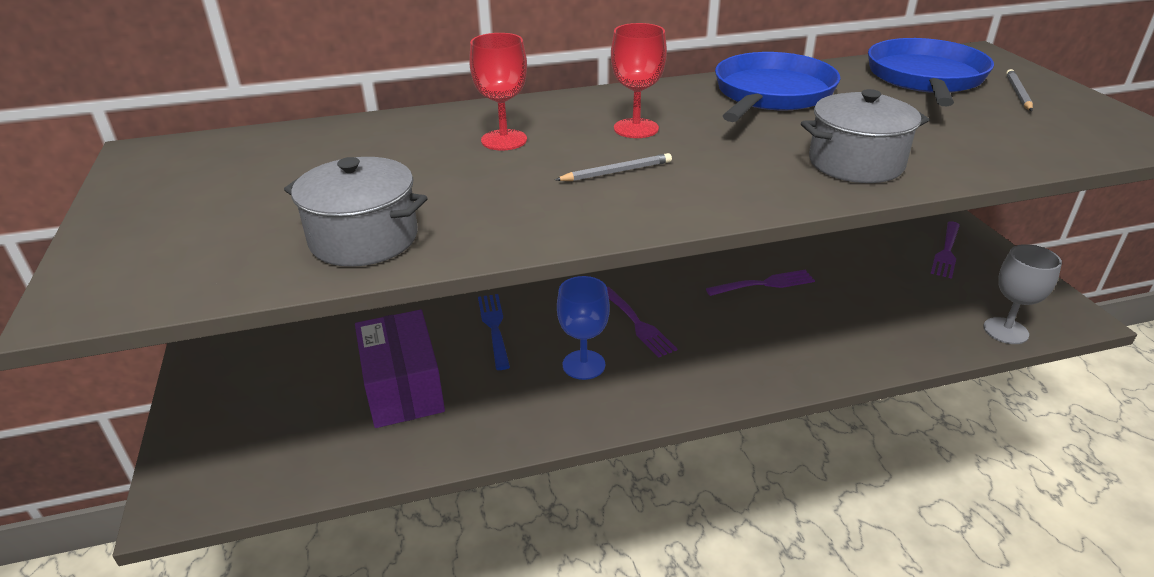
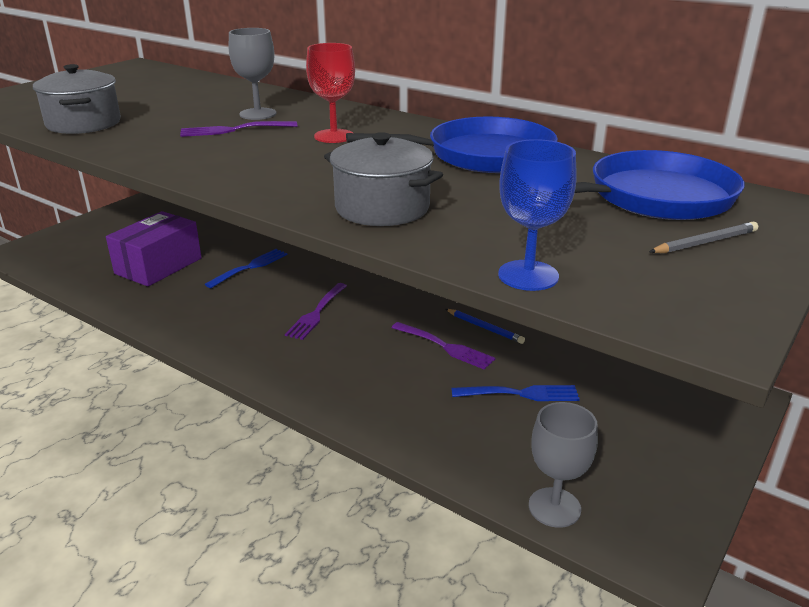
camera: 50 degrees right, 5 degrees down
(504, 140) = (258, 114): red goblet -> grey goblet
(583, 365) = (244, 311): blue goblet -> blue goblet (528, 275)
(616, 172) = (250, 148): grey pencil -> none
(755, 254) = (485, 328): none -> blue pencil
(861, 282) = (520, 394): none -> blue fork
(946, 251) = (659, 429): purple fork -> purple fork (234, 130)

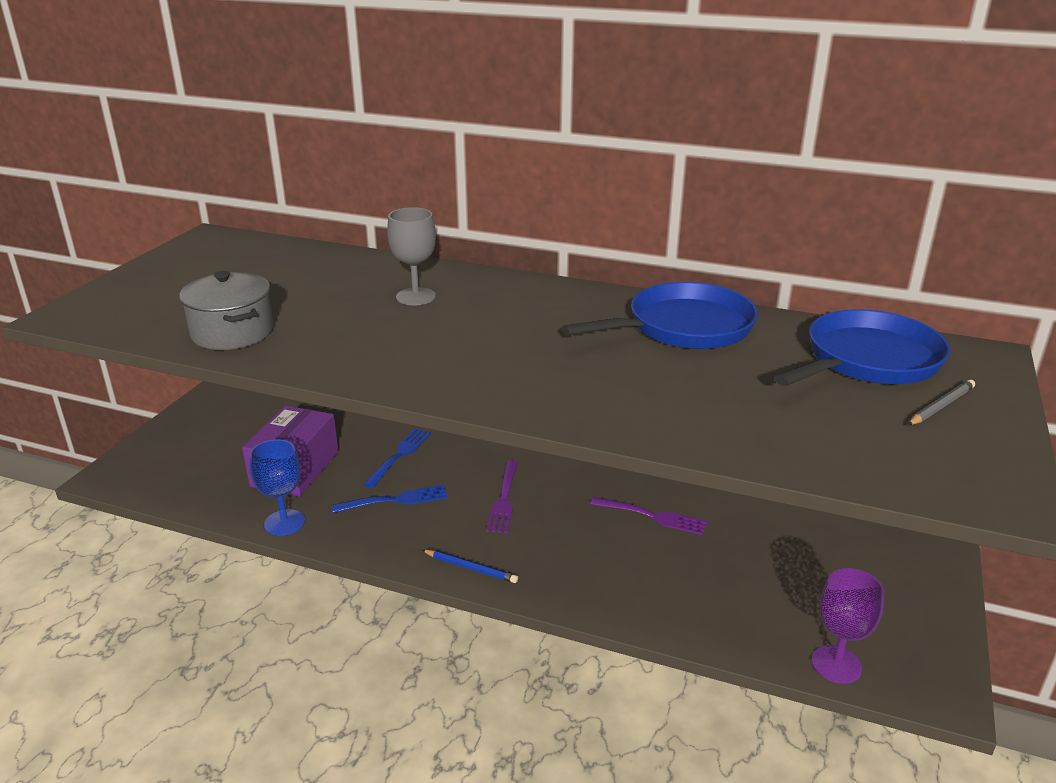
camera: 15 degrees left, 0 degrees up
(234, 130) = (409, 322): purple fork -> none
(334, 136) = (520, 319): red goblet -> none
(382, 208) = (640, 407): grey pot -> none
(485, 328) = (679, 489): blue pencil -> blue pencil (471, 568)
(520, 394) = (749, 555): blue fork -> blue fork (395, 500)
(528, 275) = (824, 466): blue goblet -> blue goblet (284, 522)
(554, 507) = (836, 664): grey goblet -> purple goblet

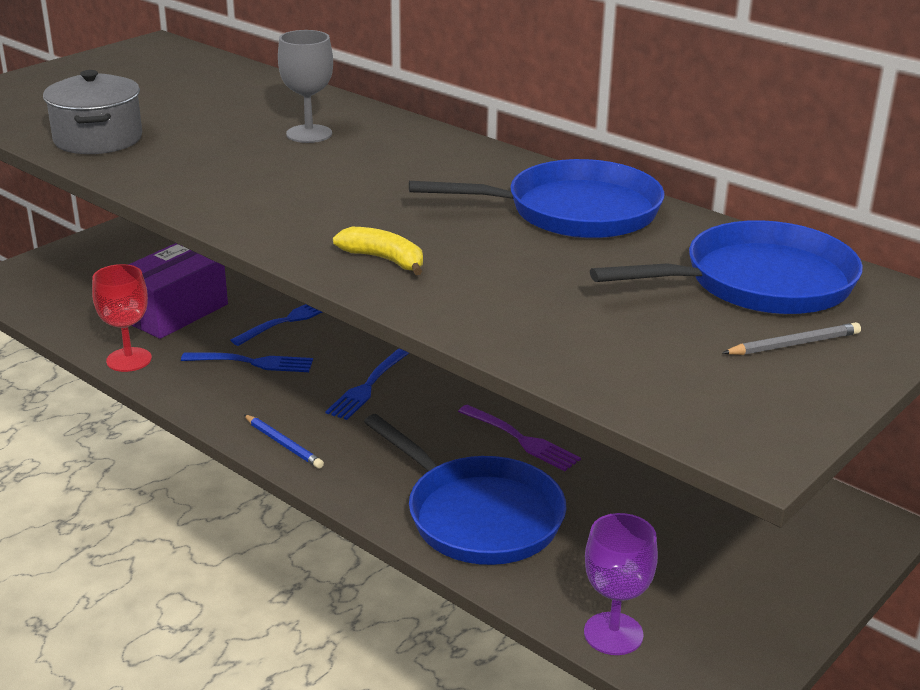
camera: 20 degrees right, 0 degrees up
(284, 522) = (129, 360): blue goblet -> red goblet
(503, 499) = (367, 386): purple fork -> blue fork
(581, 398) = (384, 259): none -> yellow banana
(667, 591) = (478, 516): none -> blue pan

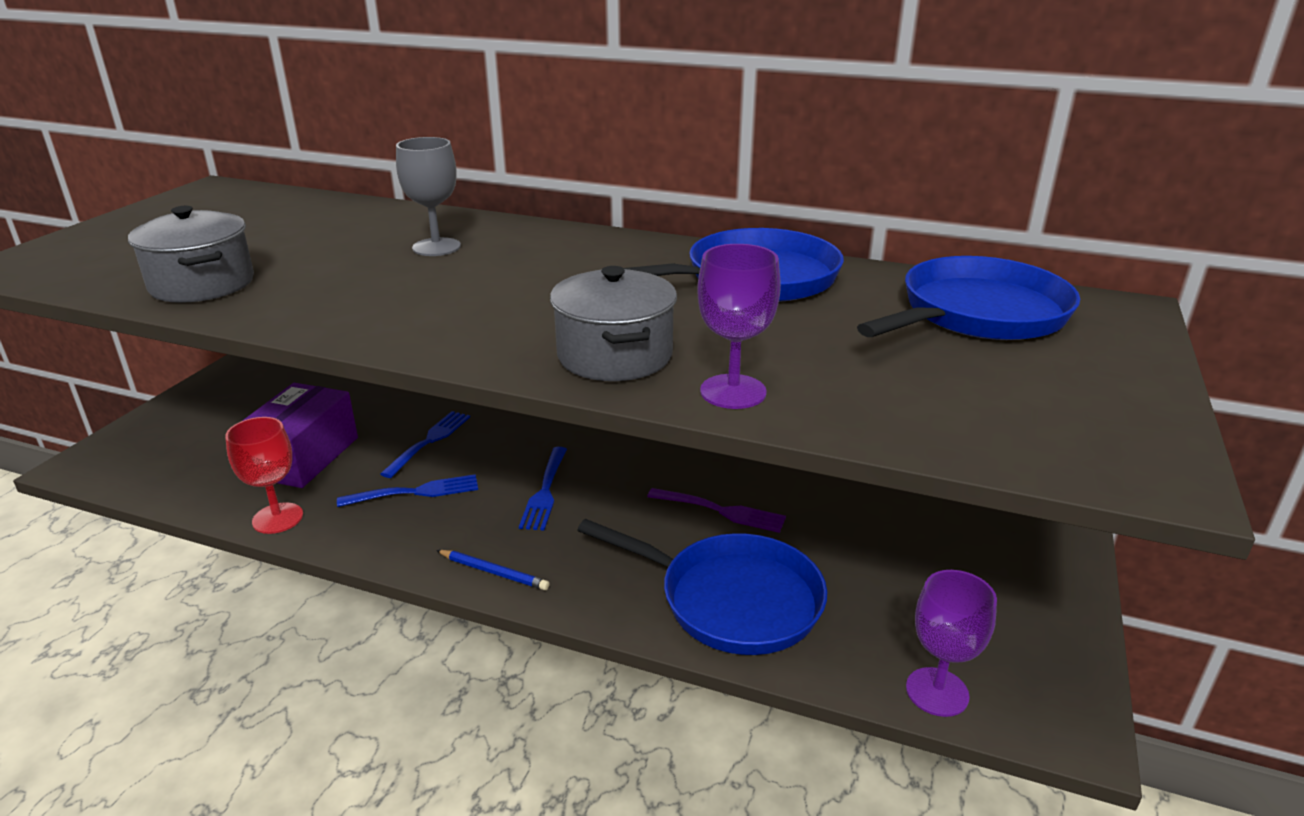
camera: 20 degrees left, 0 degrees up
(384, 259) = (615, 356): yellow banana -> grey pot
(457, 308) = (733, 392): none -> purple goblet
(794, 344) = (1069, 364): grey pencil -> none

